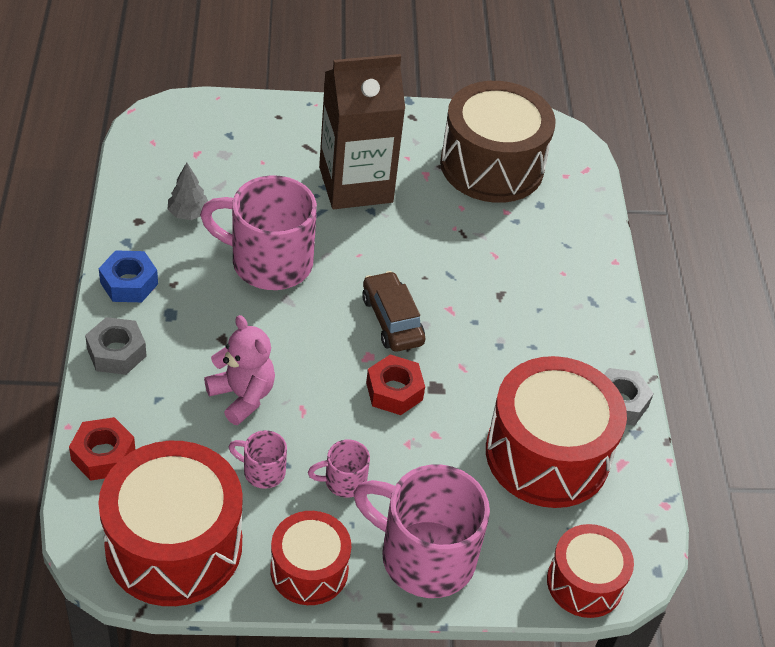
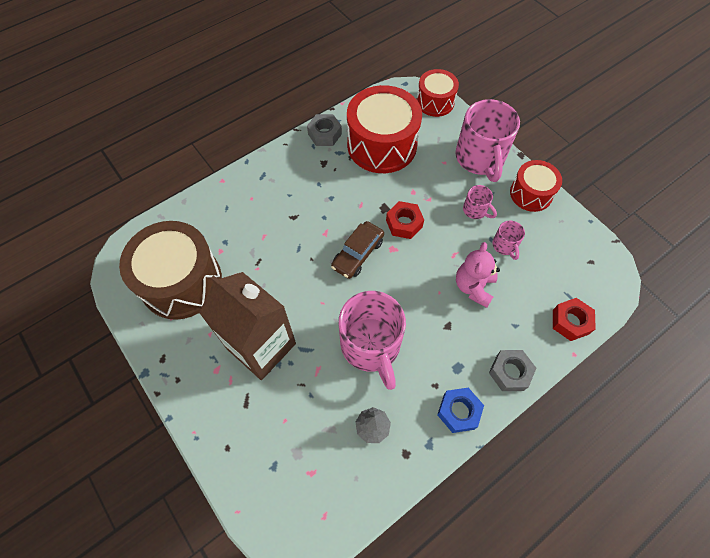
camera: 120 degrees left, 15 degrees up
(174, 545) = (577, 252): red drum -> none

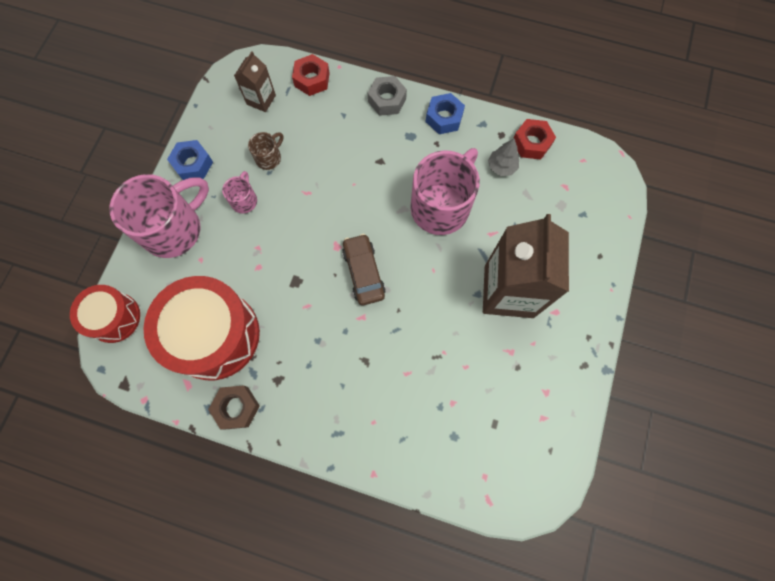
camera: 125 degrees left, 10 degrees up
(181, 282) = (510, 413): brown drum -> none
(324, 134) = (236, 407): grey nut -> brown nut
(357, 254) = (364, 272): brown car -> brown car turned 105 degrees counterclockwise
(404, 223) = (302, 253): red nut -> red nut (531, 143)
(473, 287) = (329, 161): pink teddy bear -> none
(505, 246) = (269, 158): pink mug -> brown mug
(531, 193) = (193, 164): red drum -> blue nut
(569, 270) = (261, 100): none -> brown carton

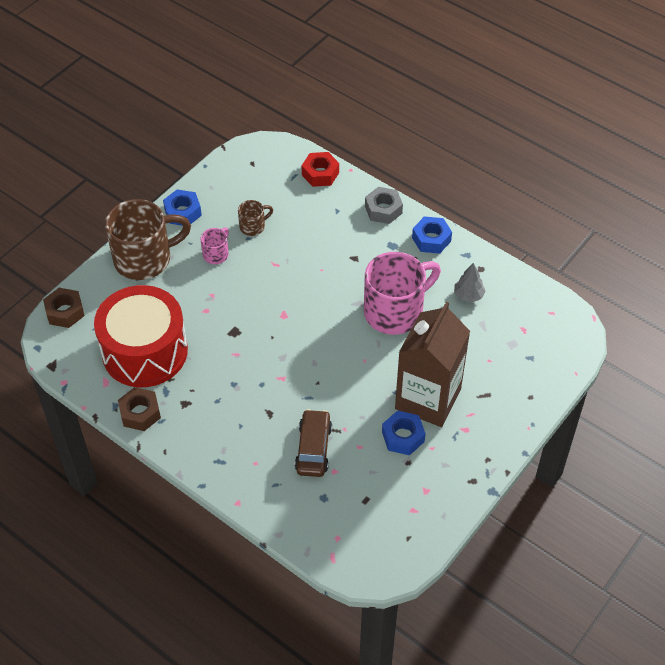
camera: 20 degrees right, 20 degrees down
(114, 317) = (65, 312): red drum -> brown nut
(174, 229) = (145, 258): pink mug -> brown mug
(261, 100) = (266, 177): brown carton -> none
(364, 272) = (299, 343): brown car -> brown car (313, 448)
(502, 341) = (403, 437): none -> blue nut
(531, 143) = (507, 284): red nut -> none

